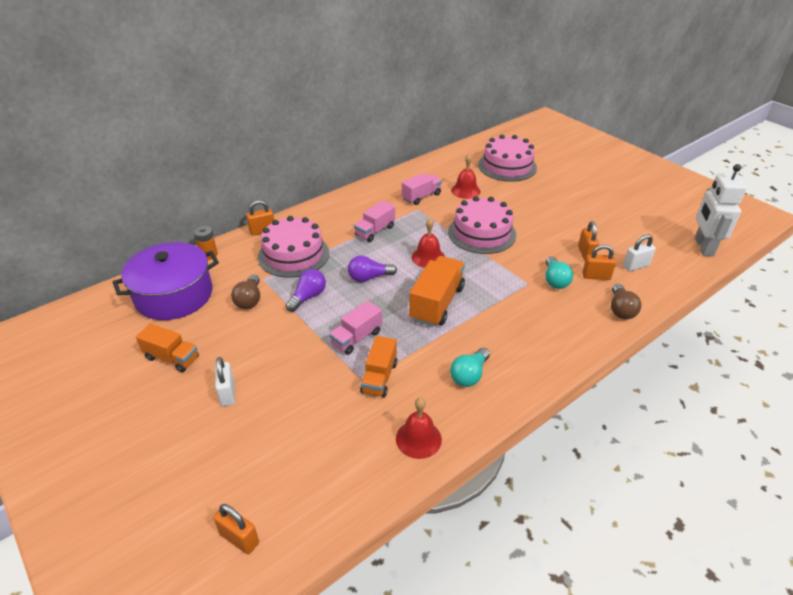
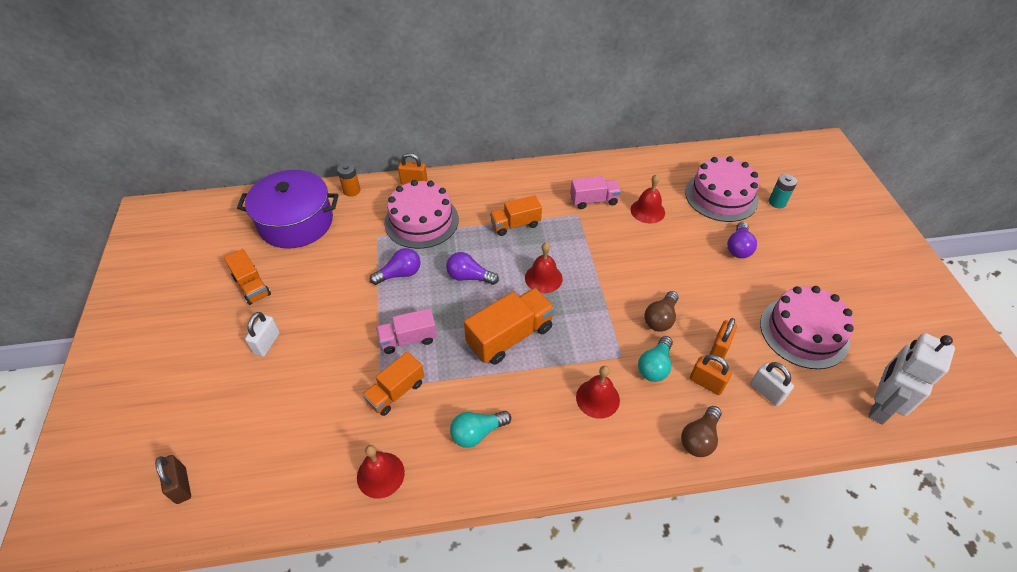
camera: 30 degrees right, 10 degrees up
(239, 539) = (181, 485): orange padlock -> brown padlock
(249, 300) = (350, 254): brown light bulb -> brown light bulb (660, 318)
(375, 231) = (515, 224): pink truck -> orange truck
(482, 233) = (622, 272): pink cake -> pink cake (804, 332)
(535, 315) = (597, 398): none -> red bell
(545, 192) = (738, 248): none -> purple light bulb
(546, 158) = (777, 202): none -> turquoise battery
(636, 266) = (766, 392): white padlock -> white padlock turned 45 degrees clockwise

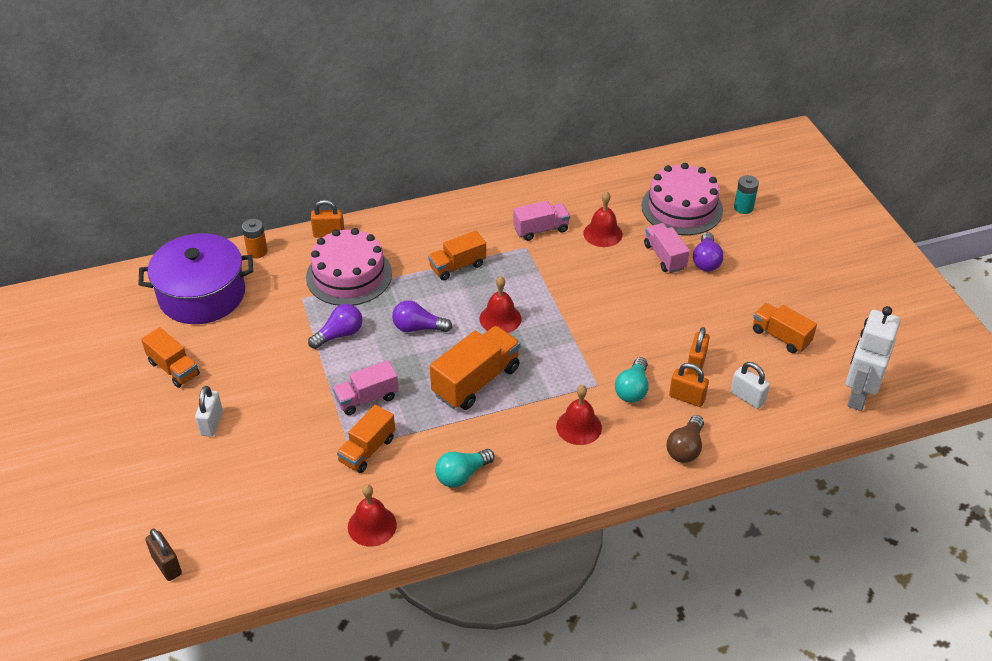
camera: 10 degrees left, 5 degrees down
(660, 318) = (632, 343): brown light bulb -> none
(700, 239) = (664, 257): none -> pink truck
(804, 332) = (780, 336): pink cake -> orange truck

